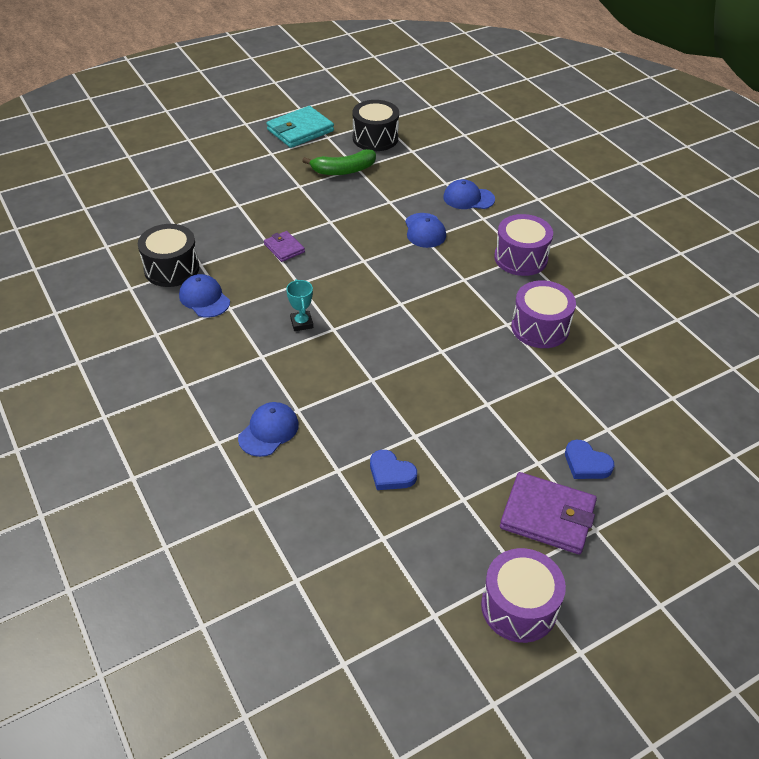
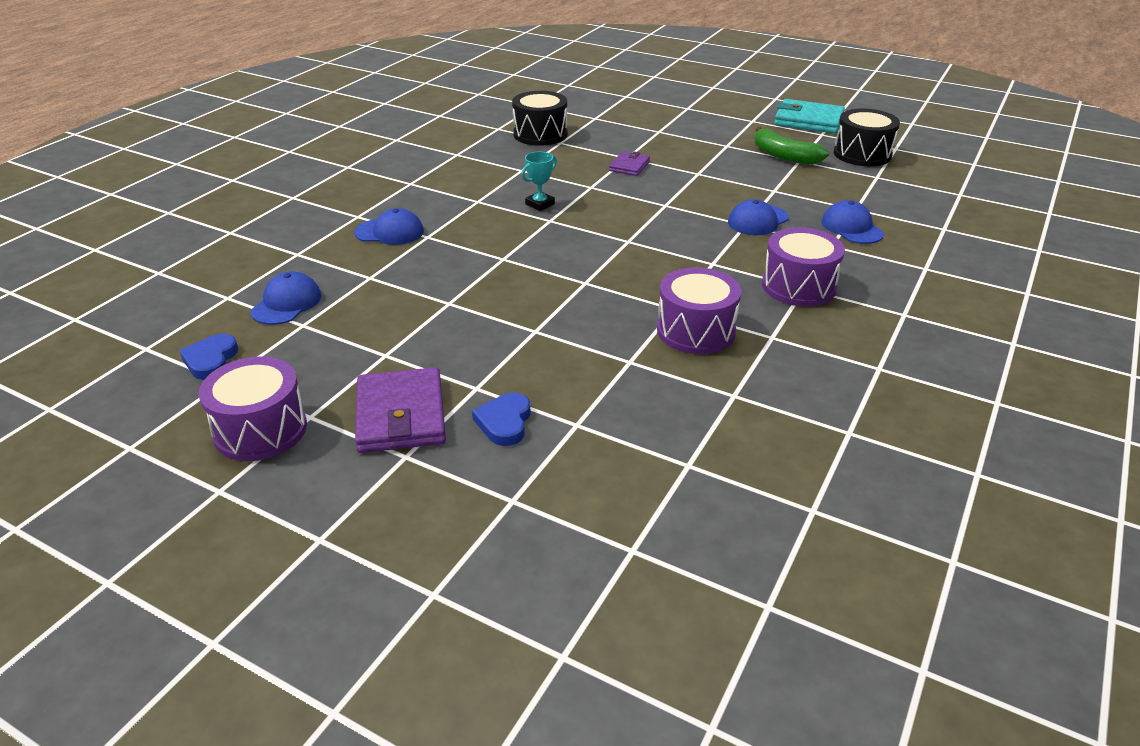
camera: 60 degrees right, 10 degrees down
(204, 298) = (520, 157): blue cap -> blue cap (286, 303)
(391, 473) = (387, 305): blue heart -> blue heart (211, 360)

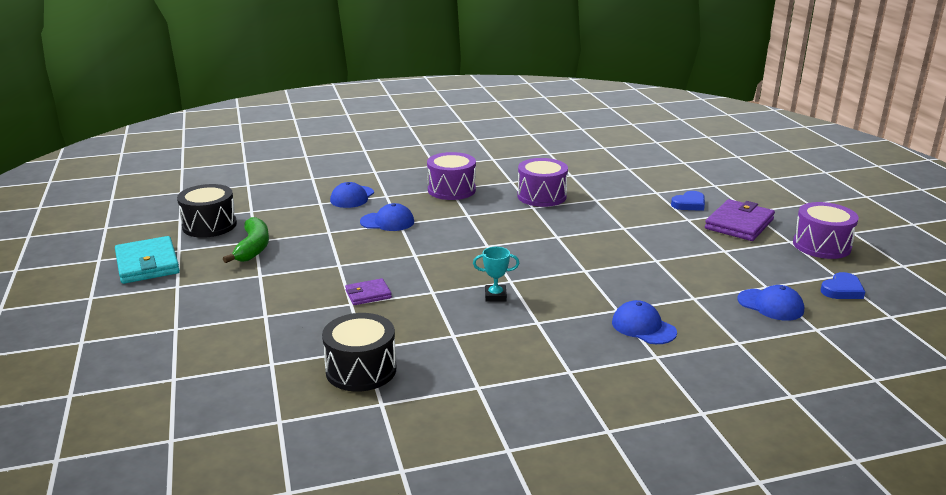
camera: 135 degrees left, 10 degrees down
(286, 303) = (770, 305): blue cap -> blue cap turned 120 degrees counterclockwise

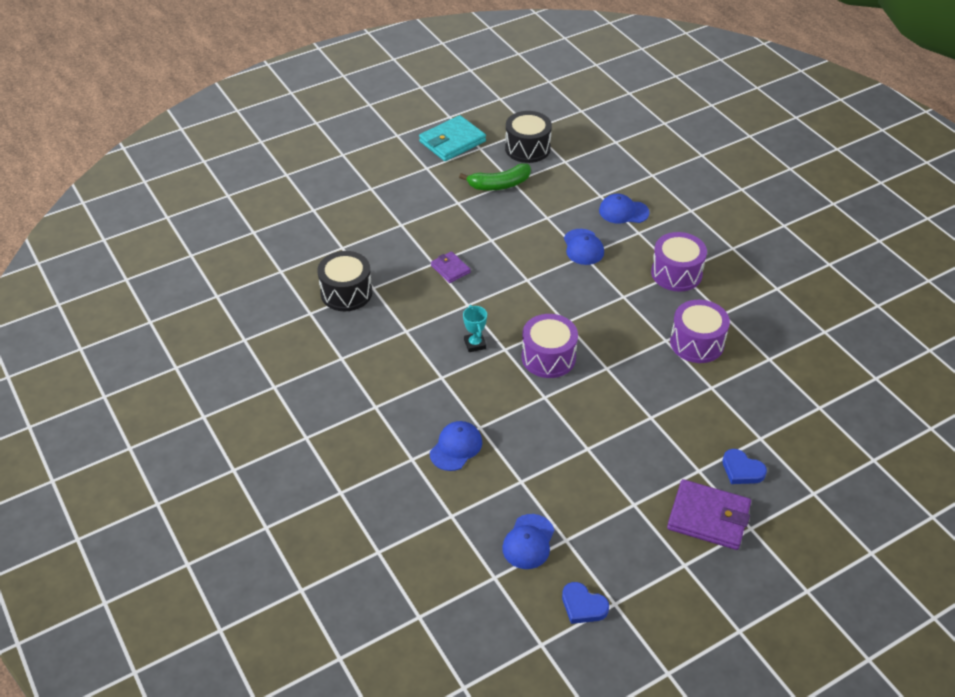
camera: 75 degrees right, 20 degrees up
(821, 245) = (686, 595): purple drum -> purple drum (548, 357)

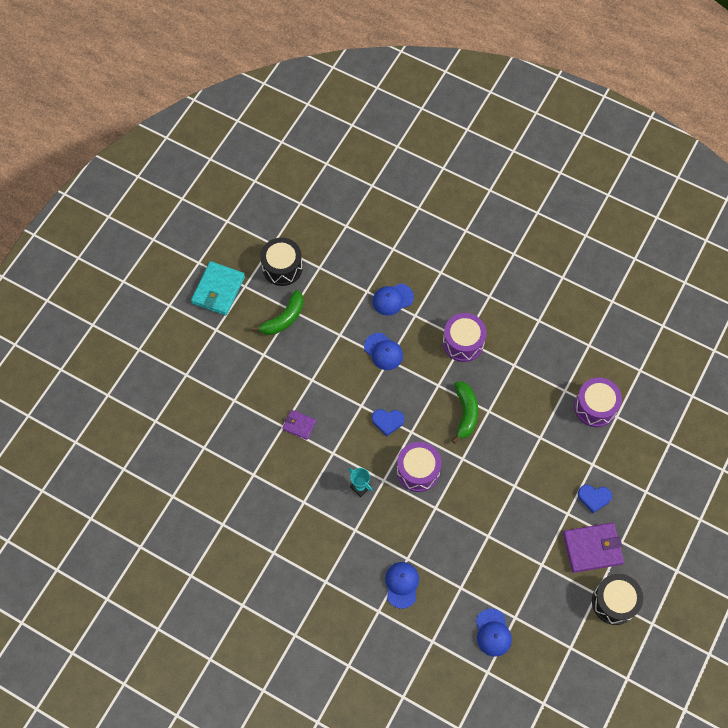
camera: 30 degrees left, 20 degrees up
(346, 293) = (236, 490): black drum -> black drum (614, 602)
(583, 606) = (552, 660): blue heart -> blue heart (387, 421)
(638, 331) = (465, 413): none -> green banana
(697, 343) = (510, 402): purple drum -> purple drum (595, 407)

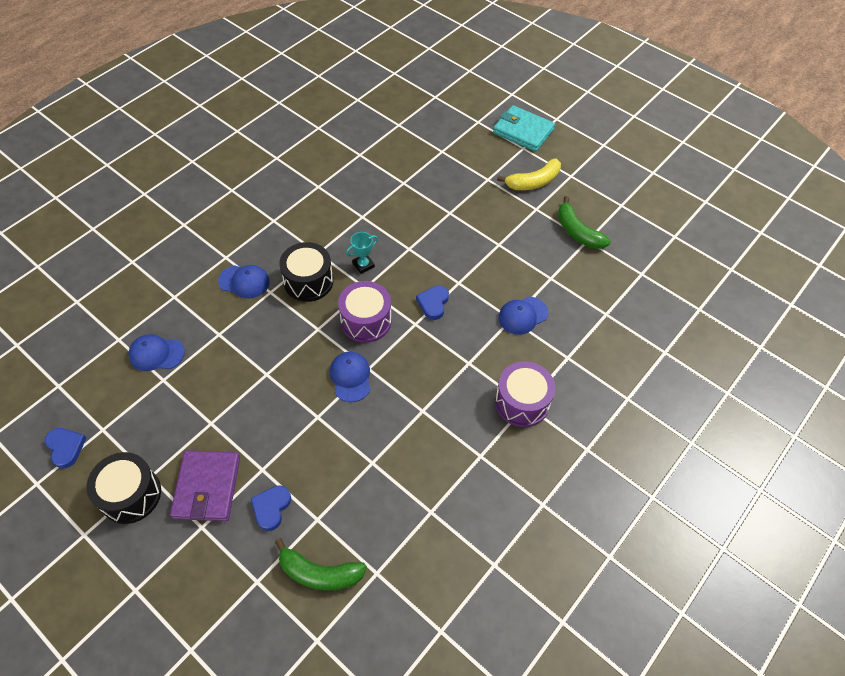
camera: 100 degrees right, 10 degrees down
(218, 290) = (618, 183): turquoise wallet -> turquoise wallet (523, 131)
(230, 360) = (533, 182): none -> yellow banana
(282, 267) = (643, 240): black drum -> black drum (308, 281)
(299, 425) = (447, 225): purple wallet -> none
(392, 299) = (592, 338): blue cap -> blue cap (350, 377)
(465, 413) = (425, 384): green banana -> green banana (319, 573)
(593, 669) = (66, 447): none -> blue heart
(595, 407) = (397, 546): purple drum -> none

